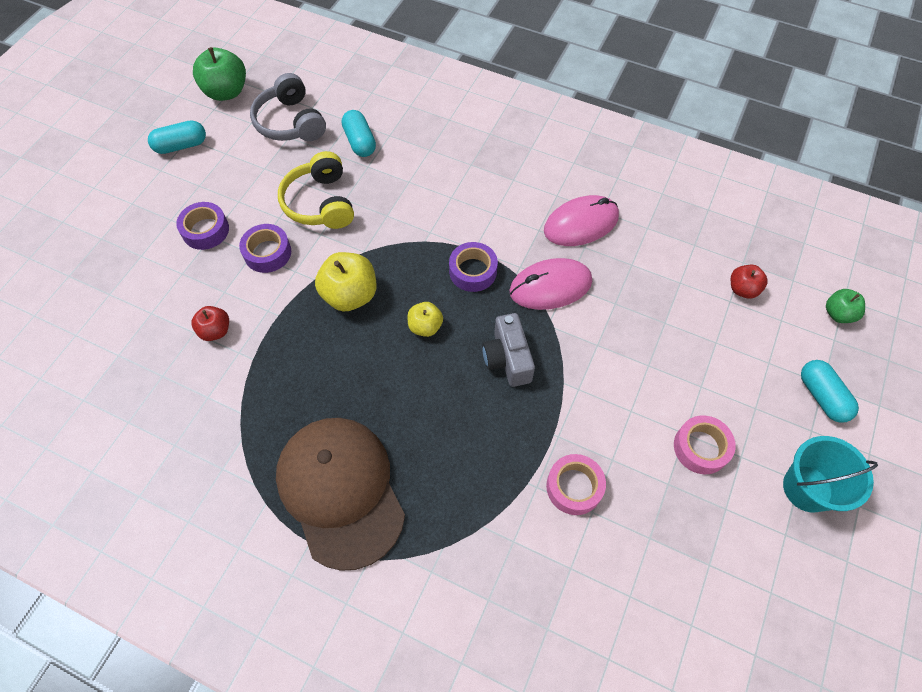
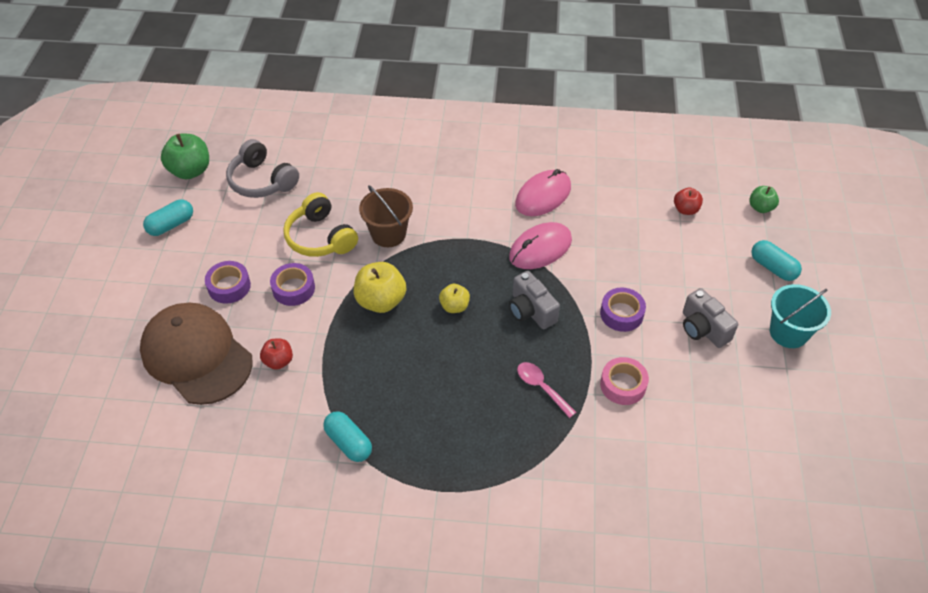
camera: 20 degrees left, 10 degrees down
(341, 490) = (444, 446): brown cap -> brown cap (196, 355)
(360, 142) = (331, 181): turquoise capsule -> turquoise capsule (348, 443)
(392, 220) = (388, 234): none -> brown bucket
(473, 271) = (473, 254): purple tape -> purple tape (621, 314)
(479, 457) = (541, 387): none -> pink spoon
(701, 448) = (703, 329): pink tape -> grey camera

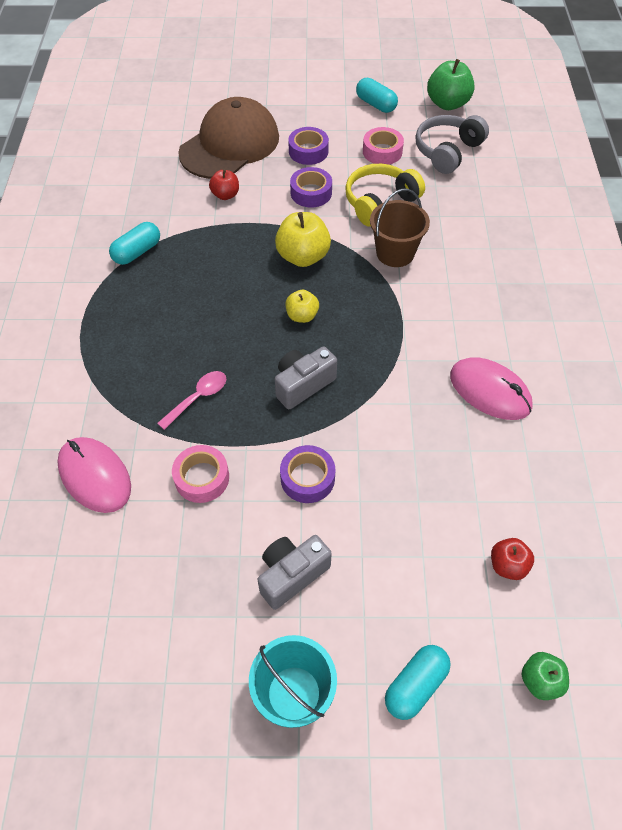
camera: 85 degrees right, 5 degrees up
(248, 228) = (382, 152): none -> pink tape
(540, 248) = (399, 391): pink mouse -> pink mouse (95, 476)

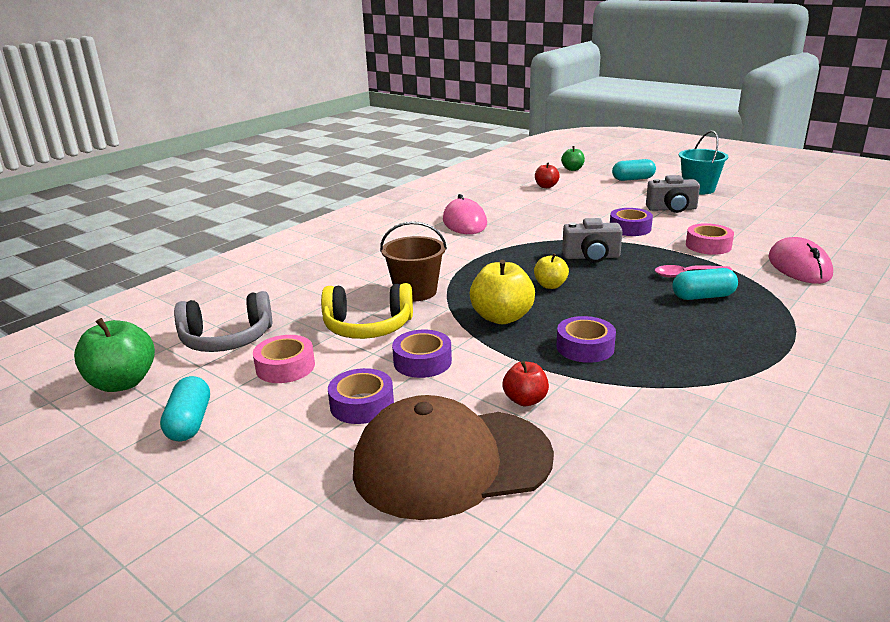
camera: 140 degrees left, 30 degrees down
(137, 252) = (690, 385): turquoise capsule -> turquoise capsule (703, 296)
(222, 254) = (585, 347): none -> purple tape

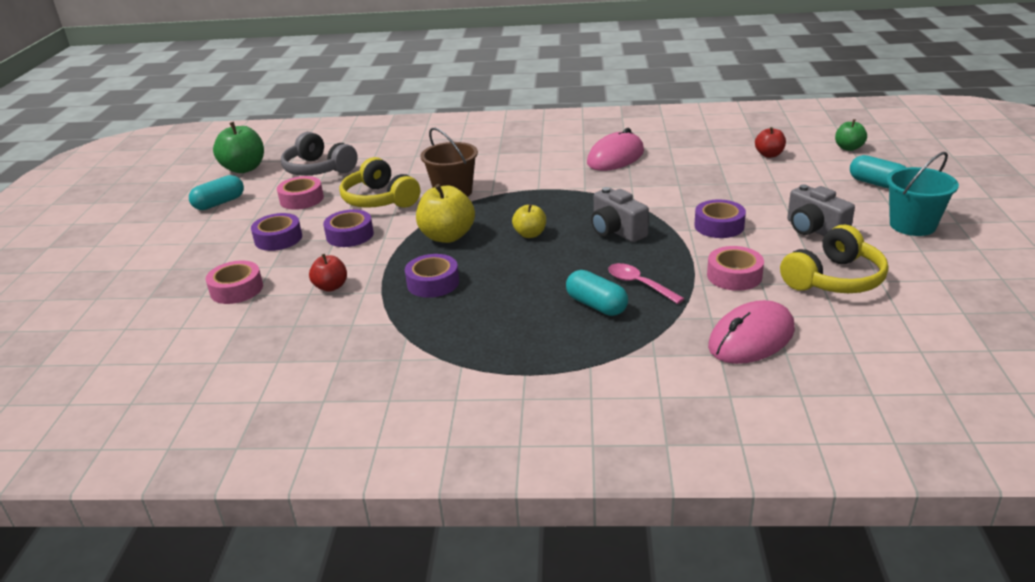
camera: 55 degrees right, 5 degrees up
(451, 462) = (236, 289): brown cap -> pink tape
(744, 225) = (834, 279): none -> yellow headphones

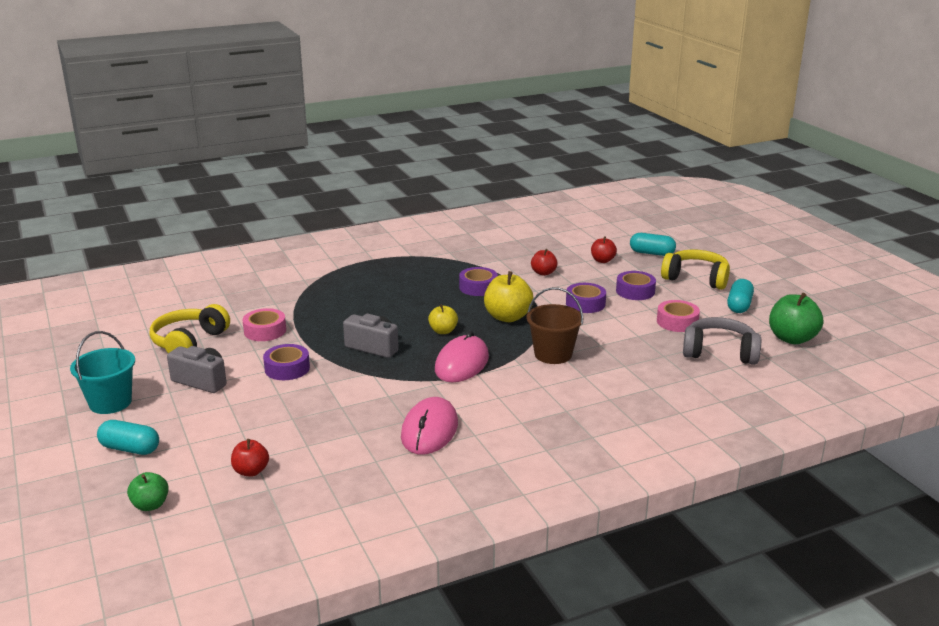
camera: 150 degrees right, 5 degrees down
(236, 289) = (602, 260): pink tape -> red apple
(380, 199) = (608, 335): yellow headphones -> yellow headphones (696, 278)
(596, 305) = (355, 295): turquoise capsule -> turquoise capsule (652, 253)
(639, 284) = (333, 313): pink spoon -> none
(751, 338) = (246, 297): pink mouse -> pink mouse (462, 363)

